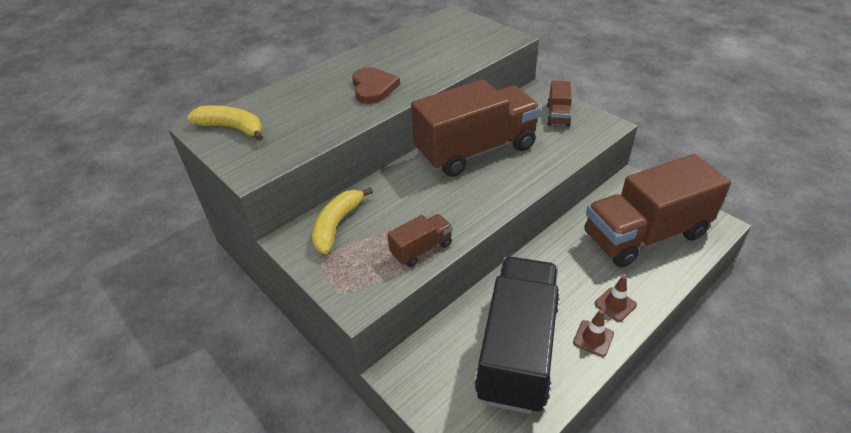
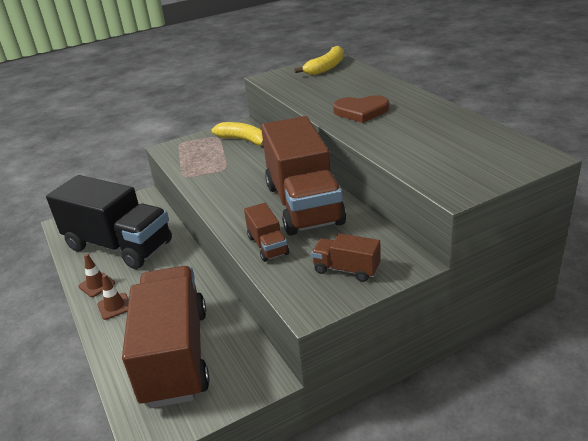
camera: 105 degrees right, 10 degrees down
(421, 249) = (195, 171): brown truck -> brown truck (267, 246)

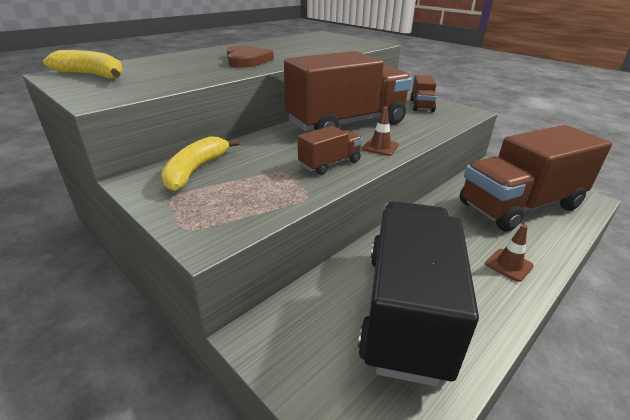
camera: 110 degrees left, 0 degrees up
(97, 285) = (494, 298): brown traffic cone -> brown traffic cone (380, 147)
(267, 246) = (417, 130): brown truck -> brown truck (330, 164)

